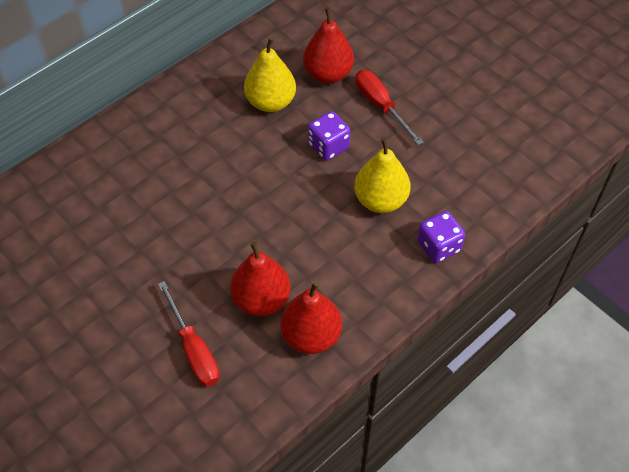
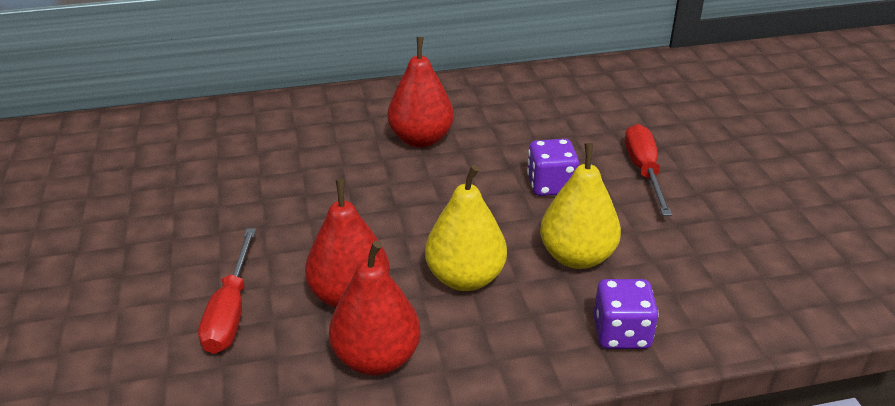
camera: 30 degrees right, 20 degrees down
(271, 102) = (514, 128): yellow pear -> yellow pear (465, 278)
(328, 74) = (600, 125): red pear -> red pear (421, 139)

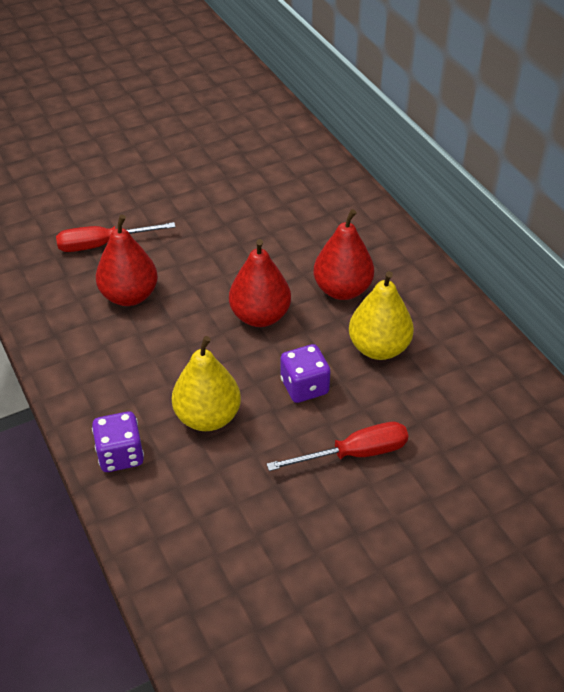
camera: 75 degrees right, 10 degrees up
(376, 358) = (71, 323): red pear -> red pear (260, 316)
(465, 278) = (163, 352): yellow pear -> yellow pear (378, 348)

